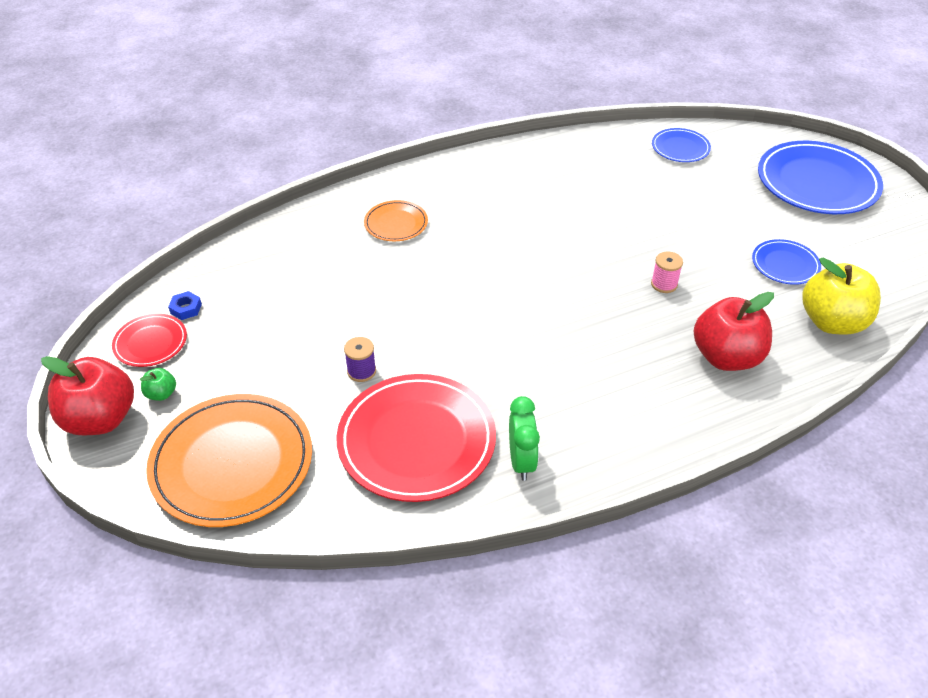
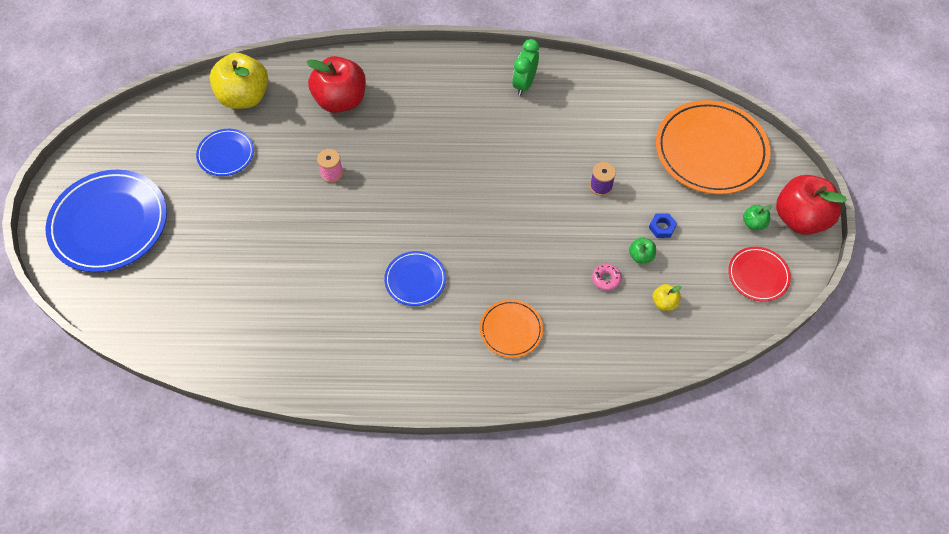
camera: 155 degrees left, 15 degrees up
(186, 308) = (725, 301): blue nut -> blue nut (662, 227)
(251, 288) = (664, 303): none -> yellow apple
(289, 319) = (641, 256): none -> green apple
(320, 288) = (606, 279): none -> pink donut
(416, 441) = (584, 121): red plate -> none
(680, 148) = (182, 320): blue plate -> blue plate (415, 280)

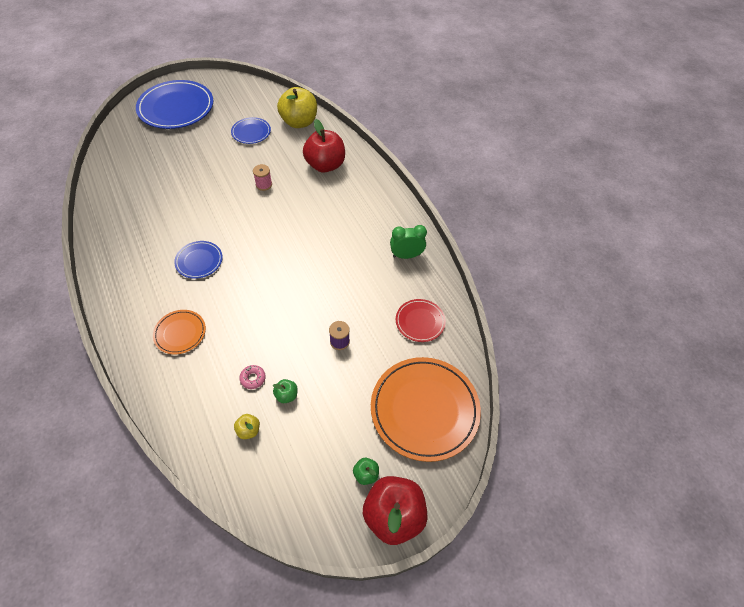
camera: 60 degrees right, 5 degrees down
(662, 227) = (323, 400): blue nut -> none
(758, 275) = (311, 498): red plate -> red plate (420, 321)

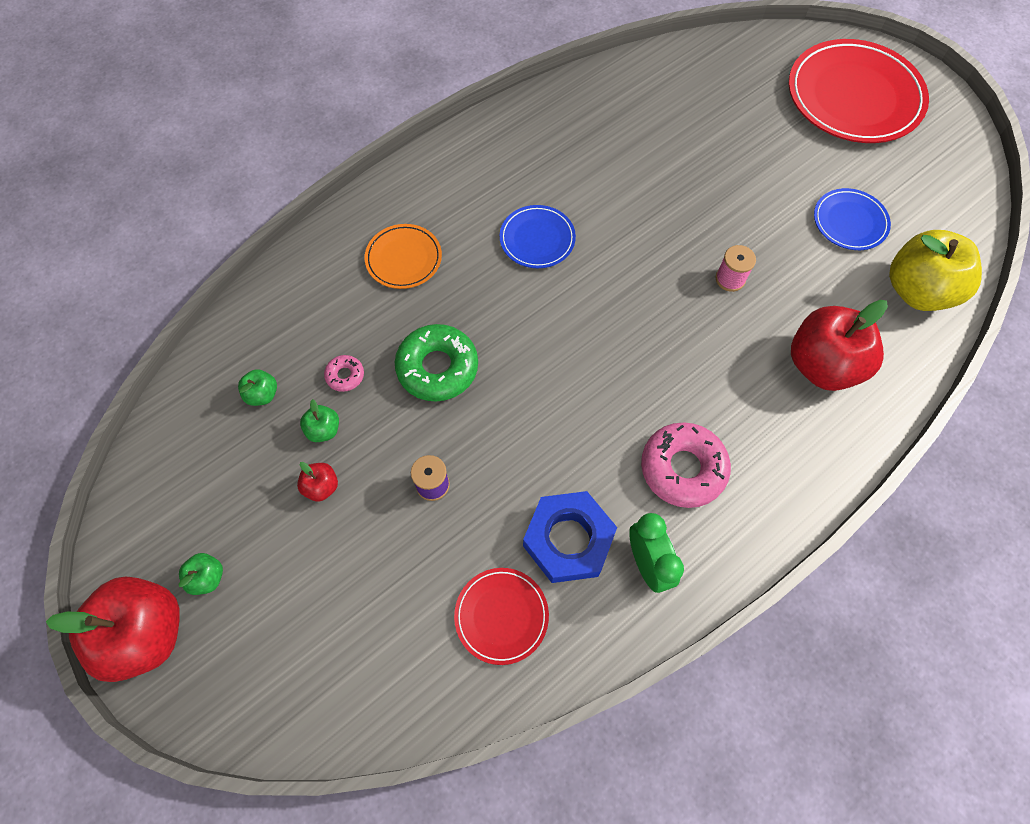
camera: 80 degrees right, 10 degrees up
(176, 108) = (854, 97): blue plate -> red plate
(248, 430) = (262, 394): yellow apple -> green apple
(266, 327) = (437, 368): none -> green donut
(324, 401) = (321, 486): none -> red apple
(362, 230) = (683, 468): none -> pink donut
(387, 285) = (568, 540): none -> blue nut
(424, 409) = (326, 653): orange plate -> none

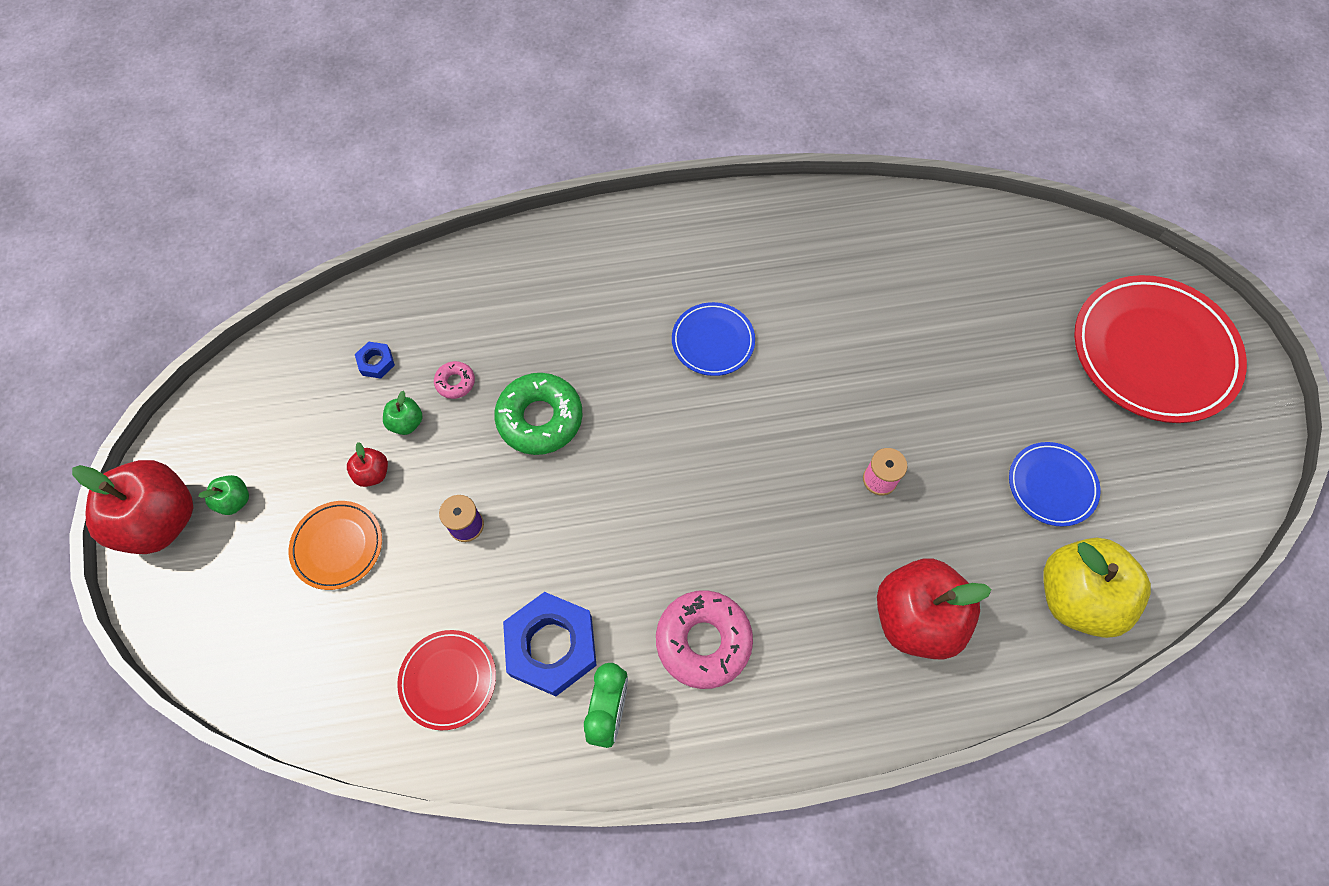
camera: 30 degrees right, 0 degrees up
(262, 394) = (376, 362): green apple -> blue nut
(403, 258) = (576, 298): orange plate -> orange plate (337, 546)

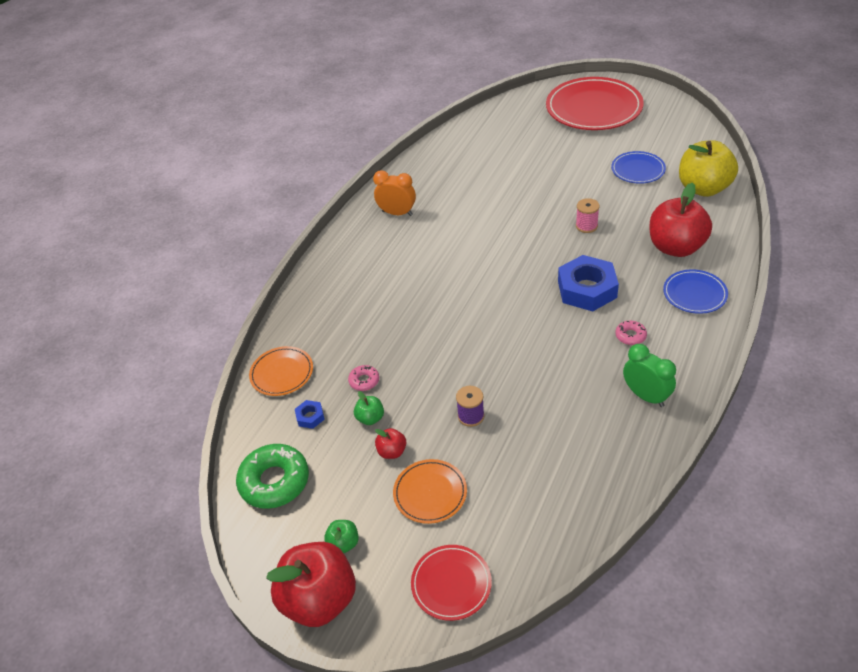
camera: 50 degrees left, 20 degrees down
(420, 295) = (282, 373): none -> orange plate
(448, 680) = (572, 468): red plate -> red plate (451, 584)
(540, 418) = (427, 349): green donut -> green donut (274, 481)
(551, 646) = (585, 406): blue nut -> blue nut (587, 289)
(703, 641) = (630, 336): pink donut -> pink donut, size x0.47
(713, 341) = (445, 253): blue plate -> blue plate (694, 294)
(748, 243) = (397, 213): none -> orange clock

